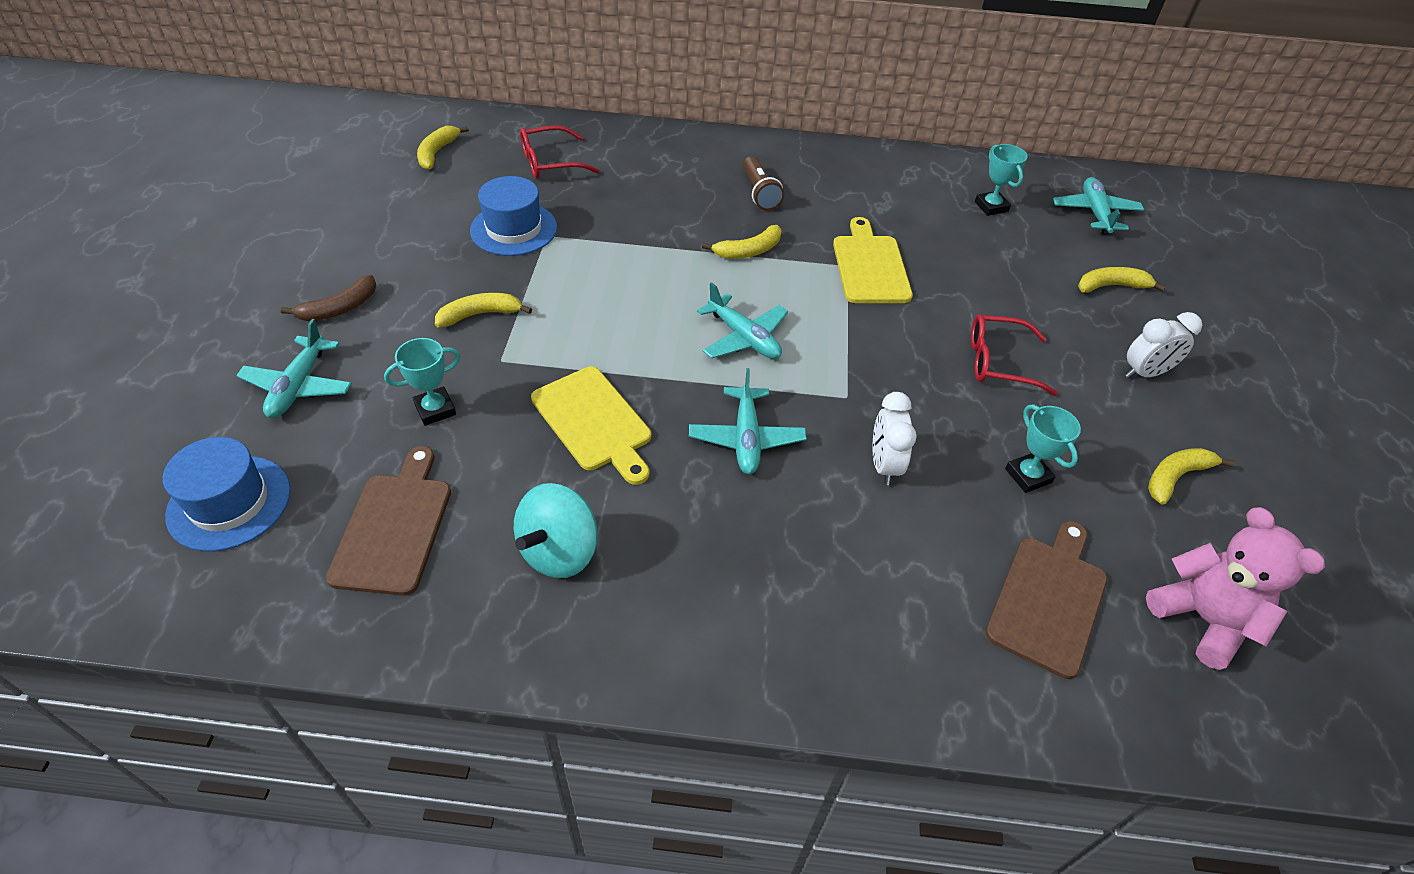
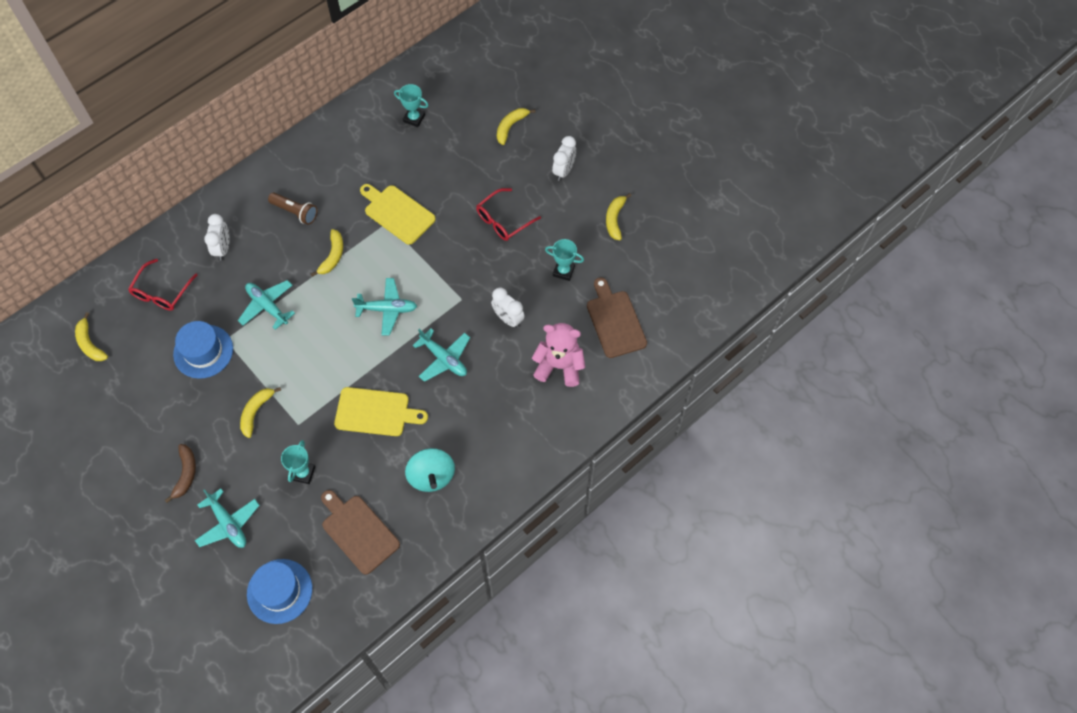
camera: 45 degrees left, 15 degrees up
(651, 171) = (223, 248): none -> white clock
(1095, 213) = (464, 79): turquoise plane -> turquoise plane (267, 306)
(1202, 619) = (668, 279): pink teddy bear -> pink teddy bear (559, 366)

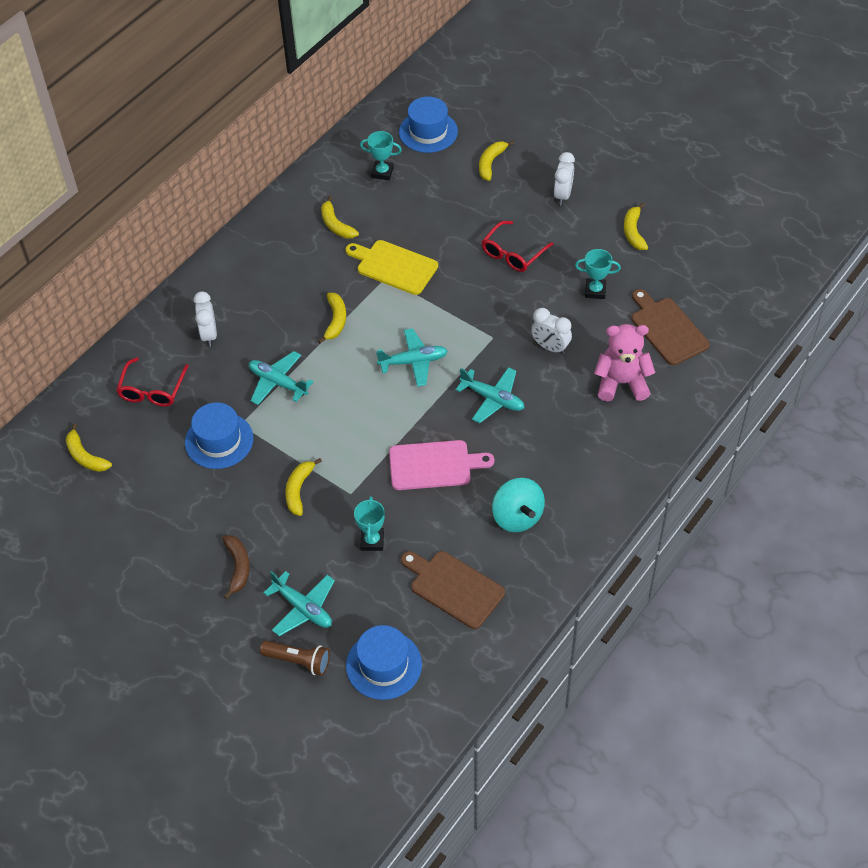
camera: 10 degrees left, 10 degrees down
(295, 212) = (279, 285): brown flashlight -> brown flashlight (298, 661)
(360, 162) = (336, 225): none -> yellow banana
(375, 412) = (434, 465): yellow cutting board -> pink cutting board
(465, 85) = (428, 132): none -> blue hat

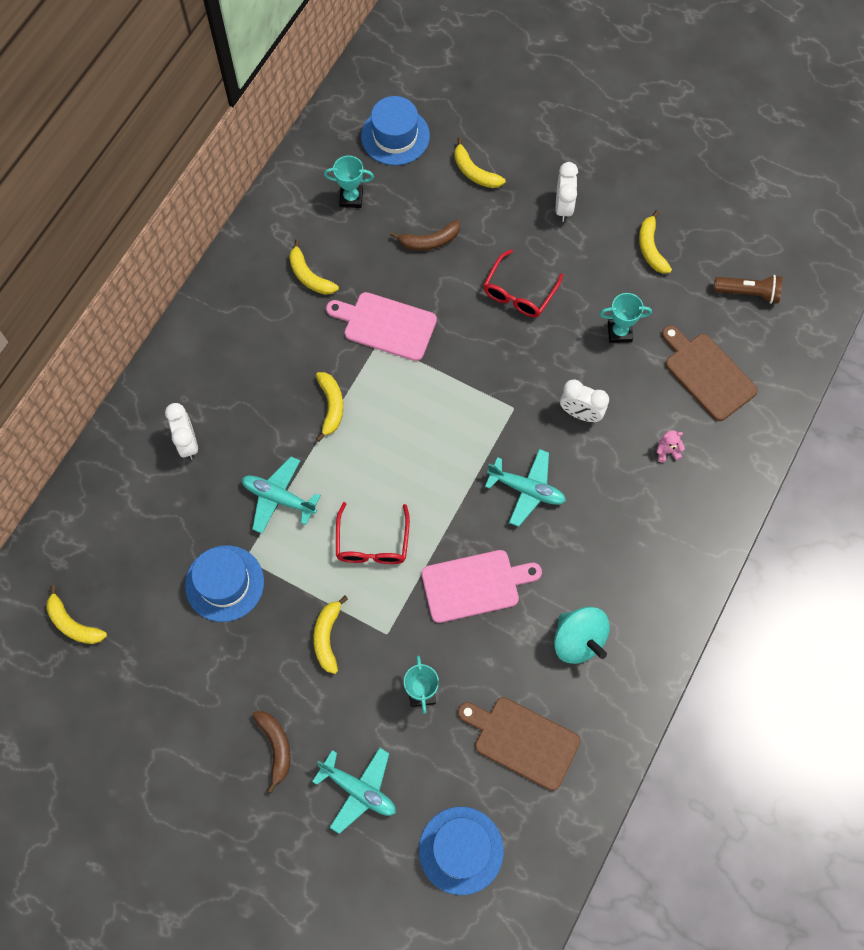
camera: 10 degrees left, 15 degrees up
(152, 389) = (135, 525): red glasses -> red glasses (372, 542)
(298, 661) = (365, 858): brown flashlight -> brown flashlight (748, 293)
(394, 266) = (386, 325): yellow cutting board -> pink cutting board
(413, 362) = (429, 451): turquoise plane -> none
(443, 209) = (430, 241): none -> brown banana
(491, 163) = (474, 172): yellow banana -> yellow banana turned 60 degrees counterclockwise
(621, 383) = (667, 451): pink teddy bear -> pink teddy bear, size x0.42

